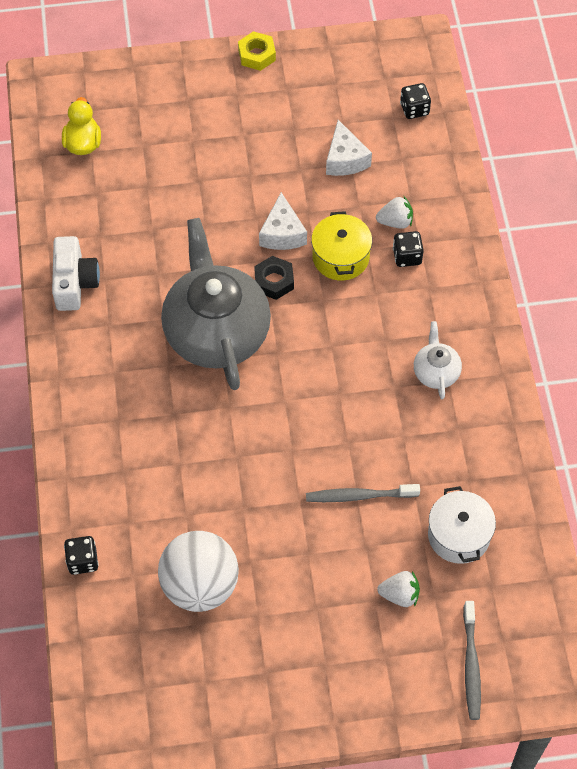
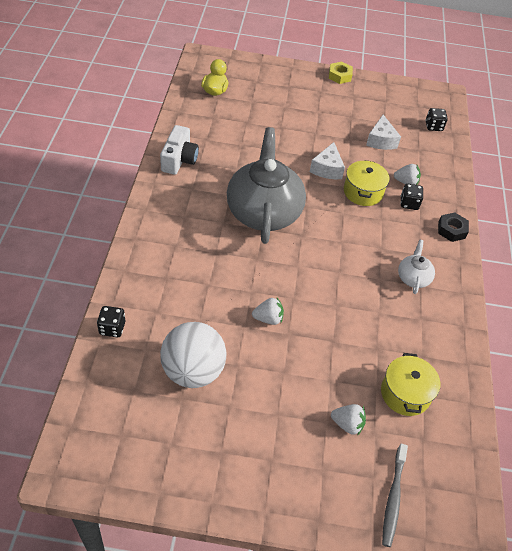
camera: 10 degrees right, 10 degrees down
(269, 488) = (268, 318): none -> white strawberry
(274, 281) = (313, 193): black nut -> black nut (451, 230)
(359, 496) = (334, 343): grey toothbrush -> none
(459, 535) = (405, 393): white pot -> yellow pot

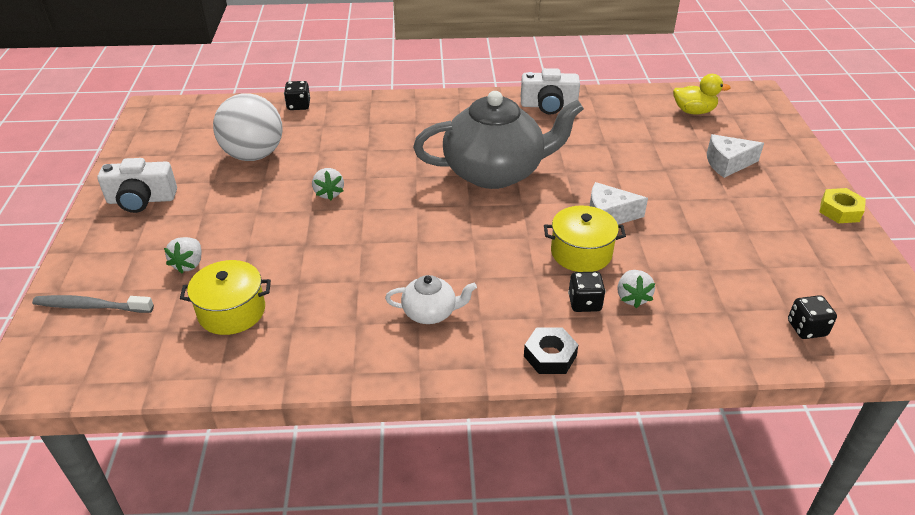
camera: 85 degrees right, 10 degrees down
(246, 469) = (141, 200): none -> white camera
(381, 140) = (713, 265): white cheese -> white cheese (727, 163)

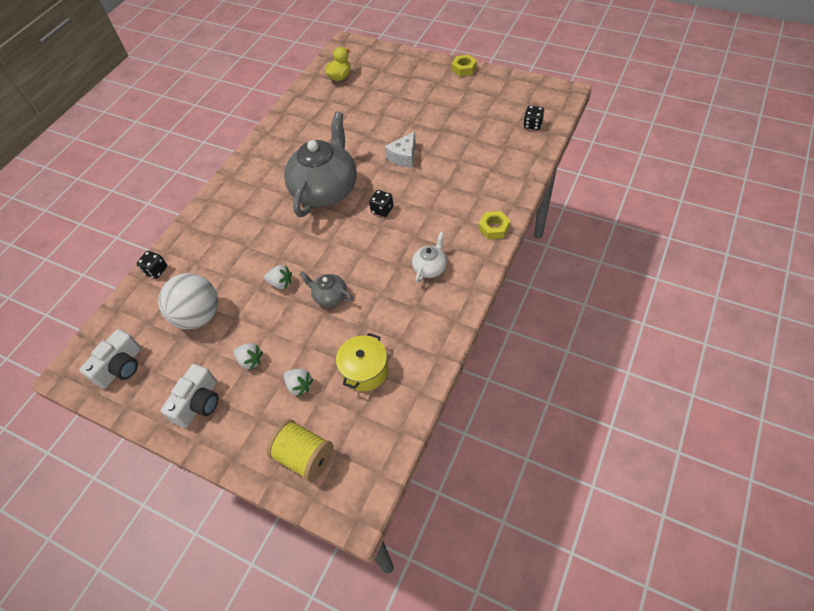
camera: 55 degrees left, 15 degrees up
(91, 306) = (304, 457): grey toothbrush -> yellow spool
(331, 238) = (329, 296): none -> grey teapot
(548, 105) = (278, 136): white camera -> white camera (121, 367)
(550, 356) = (494, 228): black nut -> yellow nut
(581, 253) = (426, 182): yellow pot -> none
(584, 303) = (465, 197): black dice -> black dice (382, 210)
(632, 297) = (473, 177): white strawberry -> white strawberry (250, 360)
(727, 163) = (397, 88): white cheese -> none

